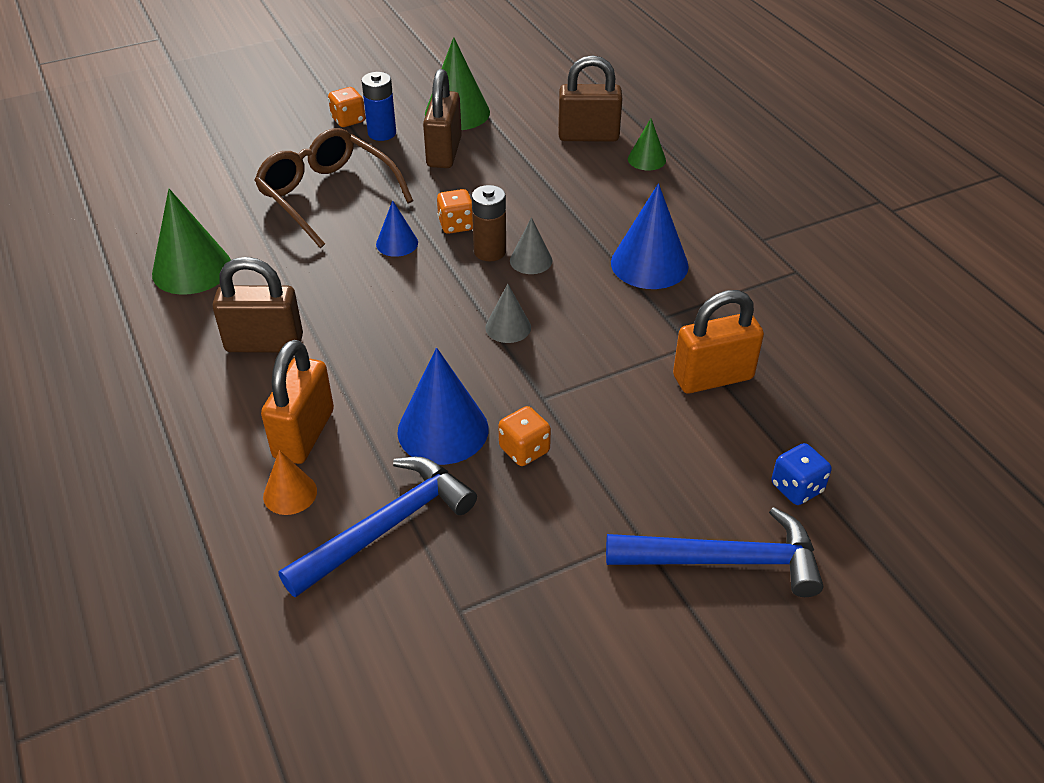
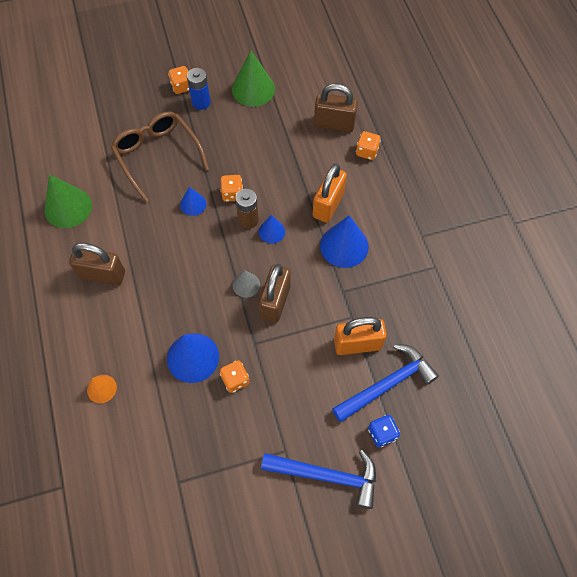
camera: 10 degrees right, 20 degrees up
(304, 434) = (115, 347): orange padlock -> orange padlock (328, 205)
(387, 527) = (150, 420): blue hammer -> blue hammer (387, 384)
(444, 152) = (237, 126): brown padlock -> brown padlock (275, 301)
(531, 260) = (272, 231): grey cone -> blue cone
(646, 159) = (367, 151): green cone -> orange dice

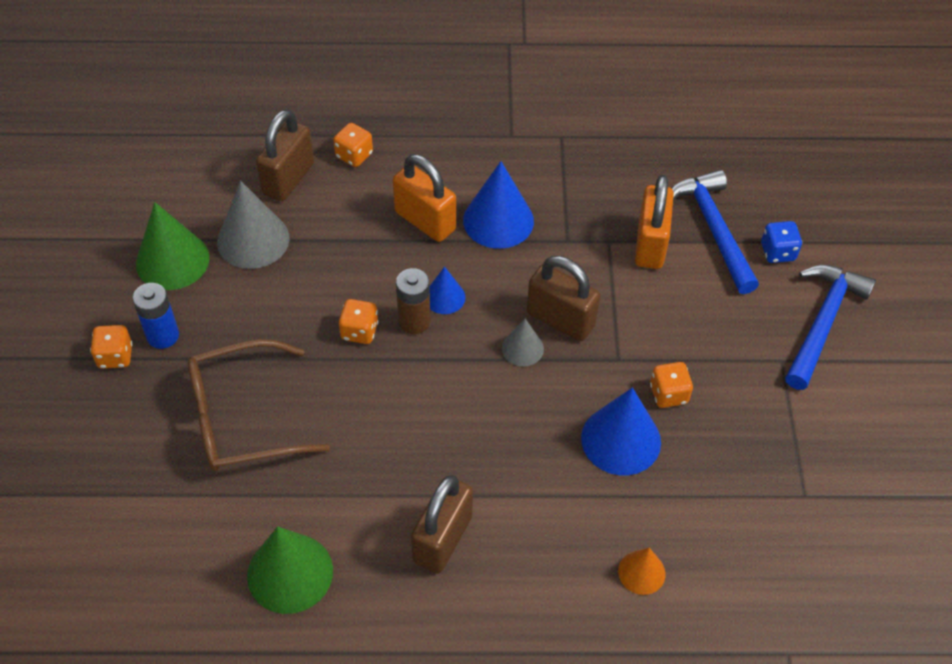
camera: 75 degrees left, 10 degrees down
(193, 204) = (357, 387): blue cone -> none
(281, 121) = (253, 240): none -> grey cone

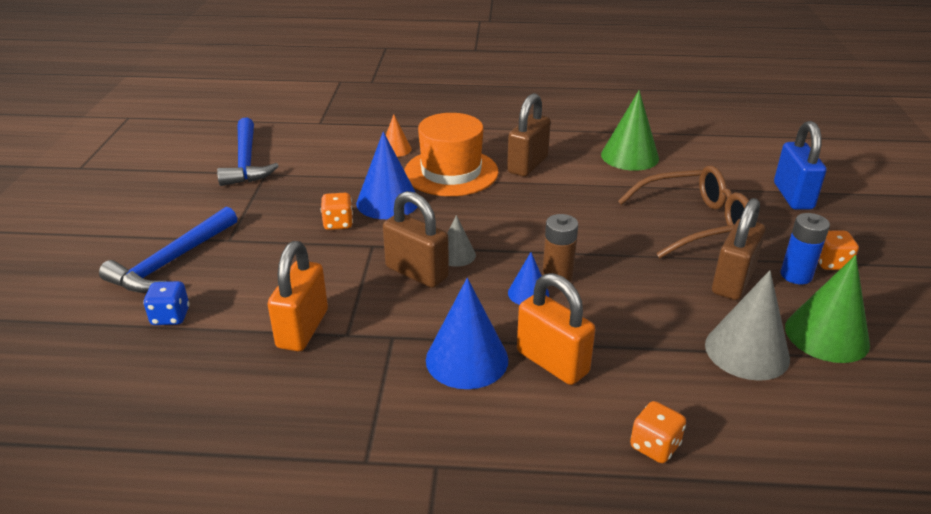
camera: 175 degrees left, 20 degrees down
(94, 482) = (793, 196): none -> blue padlock
(288, 179) = (733, 418): brown padlock -> brown padlock (732, 281)
(359, 331) = (609, 271): orange dice -> none
(550, 514) = (451, 172): none -> orange hat
(713, 229) = (225, 341): blue hammer -> blue hammer (246, 162)

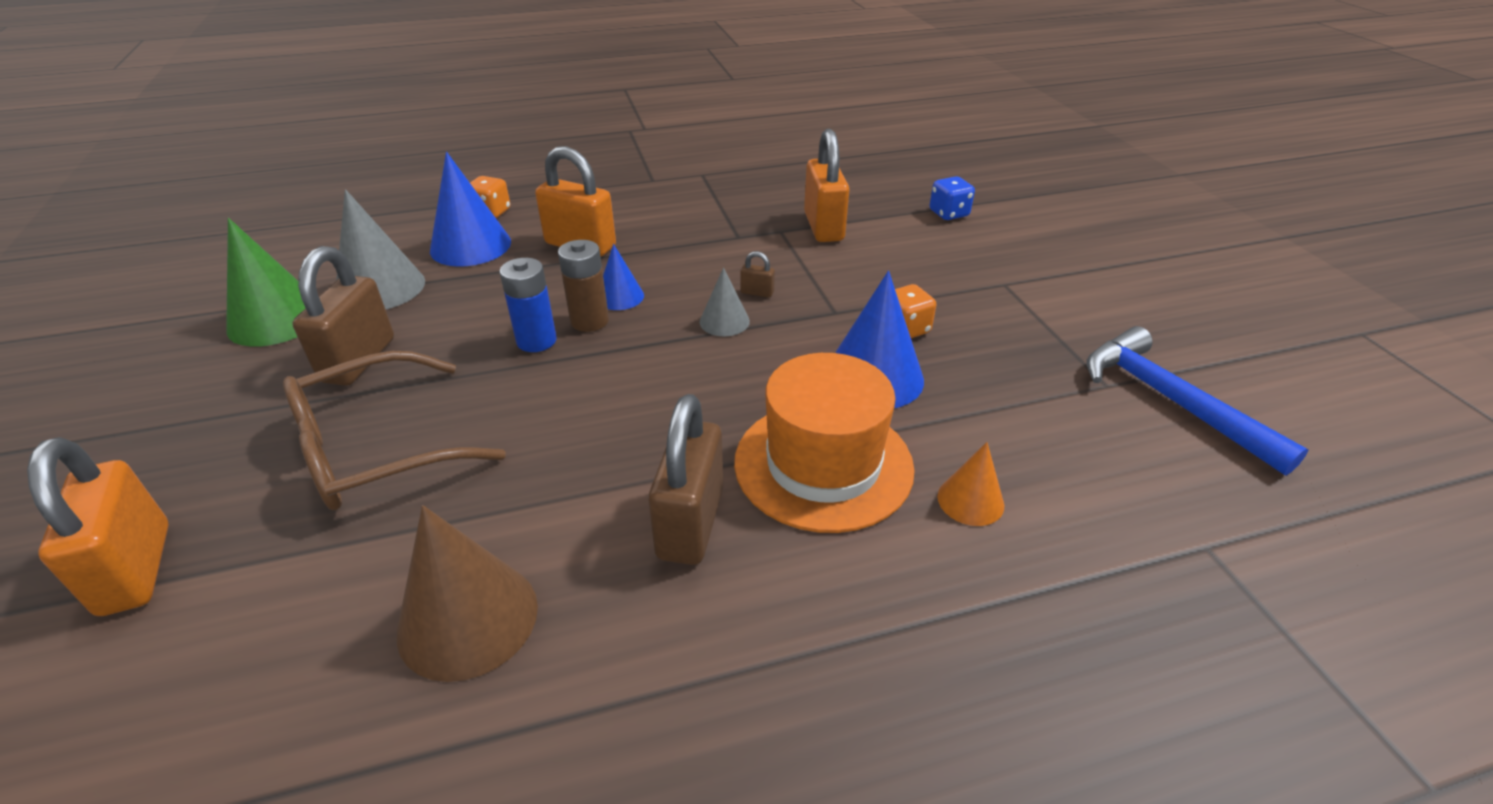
camera: 160 degrees right, 5 degrees up
(171, 261) = (1024, 251): blue hammer -> none
(417, 272) = (757, 292): brown padlock -> brown padlock, size x0.42
(467, 359) = (660, 234): blue cone -> blue cone (470, 246)
(629, 156) = (468, 618): green cone -> brown cone
(793, 196) = (136, 569): blue padlock -> orange padlock
(796, 275) = (260, 387): blue battery -> blue battery (536, 341)
(831, 263) = (188, 419): orange dice -> none

